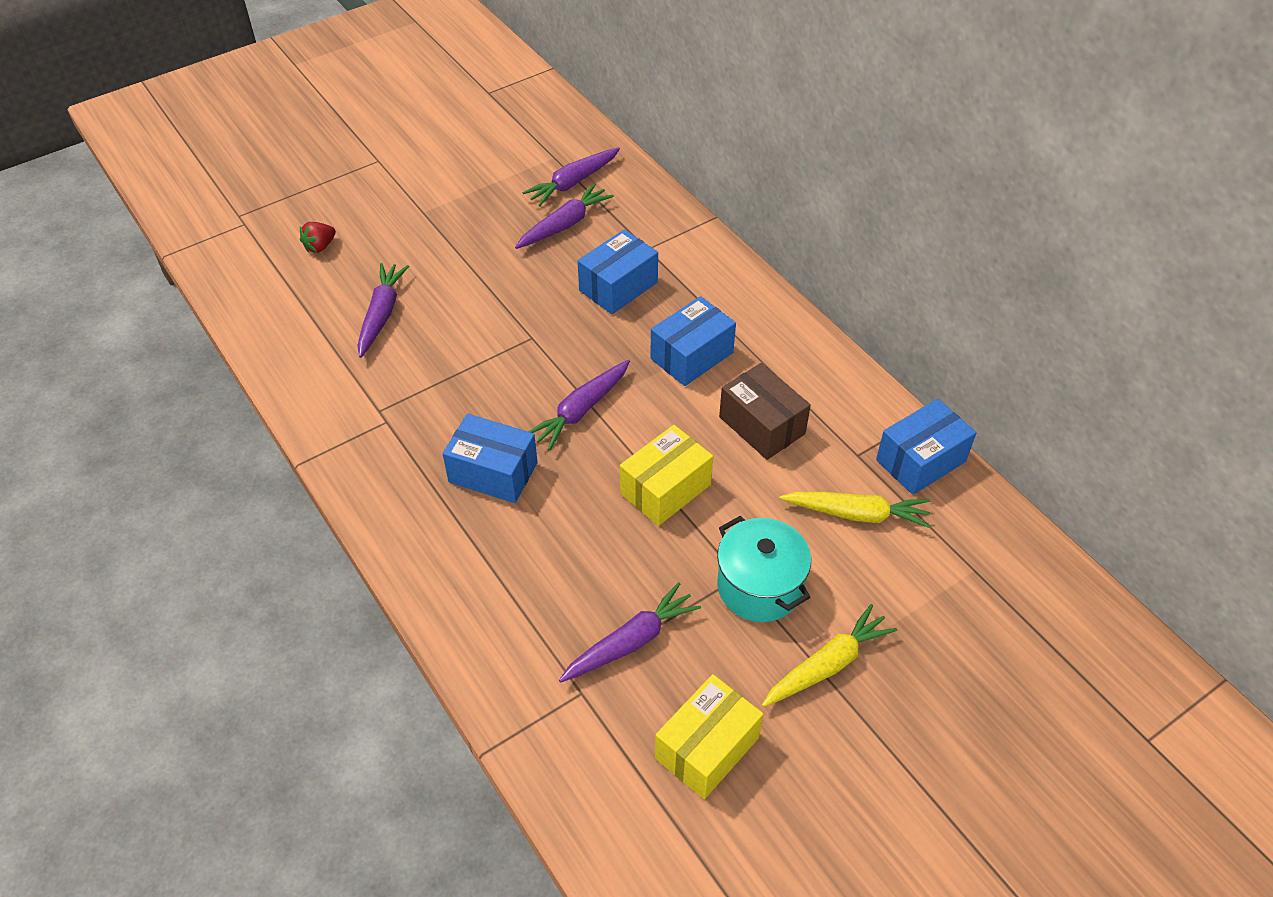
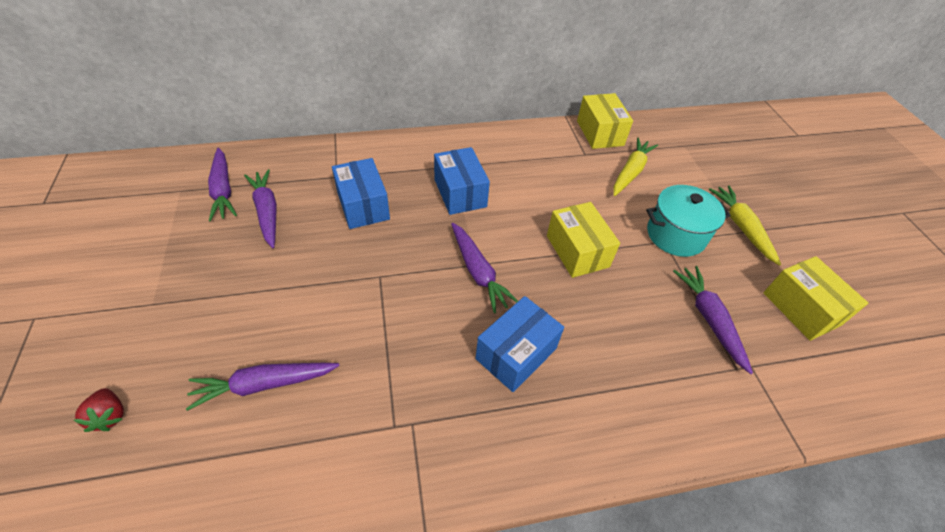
camera: 70 degrees left, 0 degrees up
(381, 315) = (265, 384): purple carrot -> purple carrot turned 45 degrees counterclockwise
(762, 425) = (542, 184): brown box -> none
(920, 461) = (600, 133): blue box -> yellow box

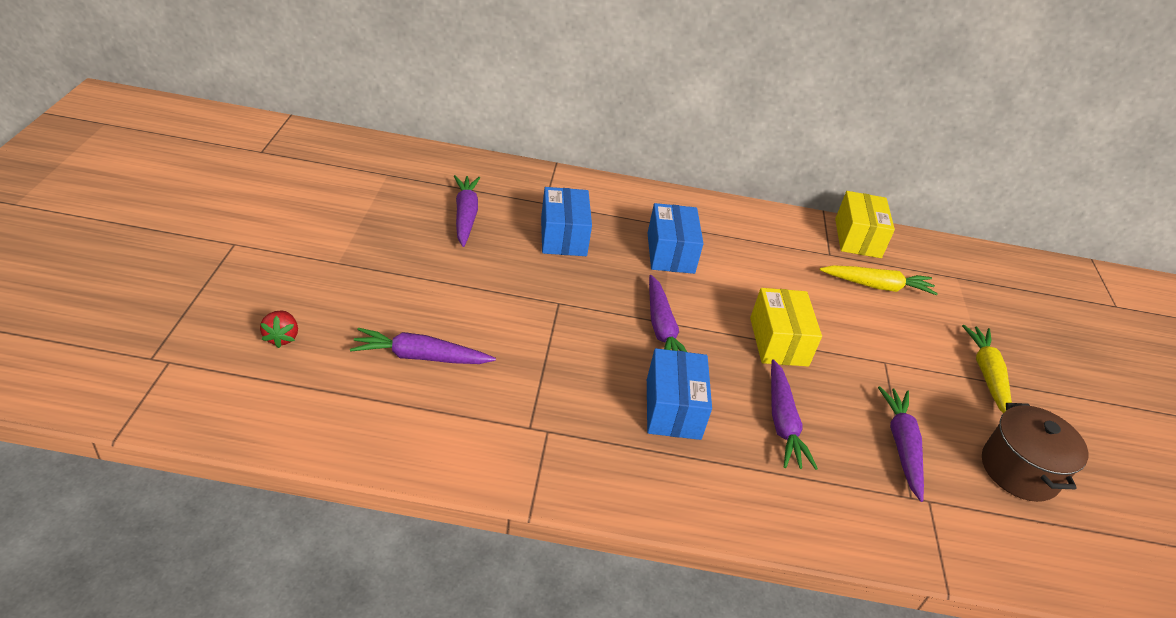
camera: 15 degrees right, 10 degrees down
(223, 190) = (428, 185): purple carrot -> purple carrot (782, 422)
(516, 354) = (673, 409): blue box -> blue box turned 60 degrees counterclockwise
(630, 172) = (876, 286): yellow carrot -> yellow carrot turned 45 degrees clockwise
(675, 235) = (901, 360): turquoise pot -> none
(801, 308) = (1019, 470): yellow box -> brown pot

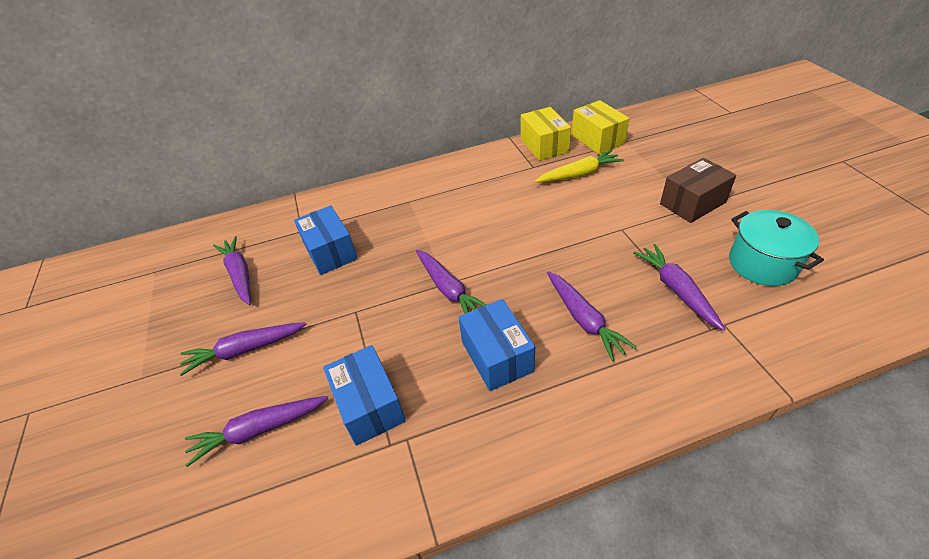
camera: 15 degrees left, 5 degrees up
(281, 337) = (113, 487): red strawberry -> none
(439, 285) = (245, 350): none -> purple carrot
(670, 253) = (420, 223): blue box -> blue box (369, 405)
(778, 341) = (540, 253): yellow box -> yellow box (597, 139)
(987, 376) = (692, 203): yellow carrot -> brown box
(1019, 470) = (762, 264): brown pot -> turquoise pot

